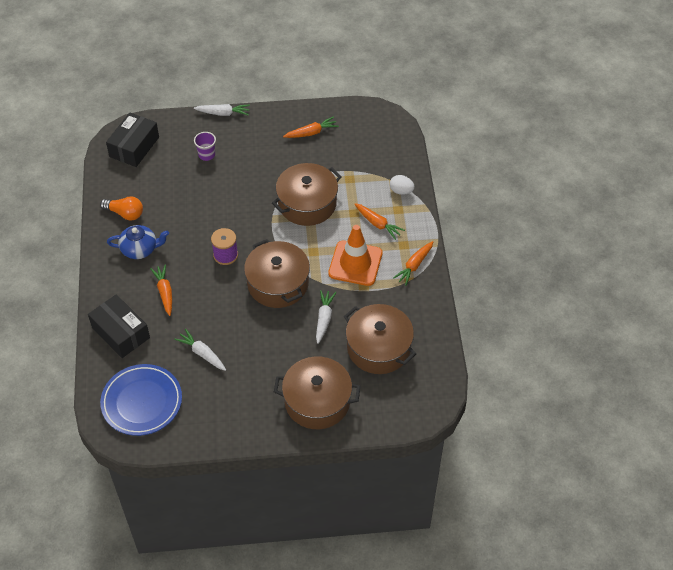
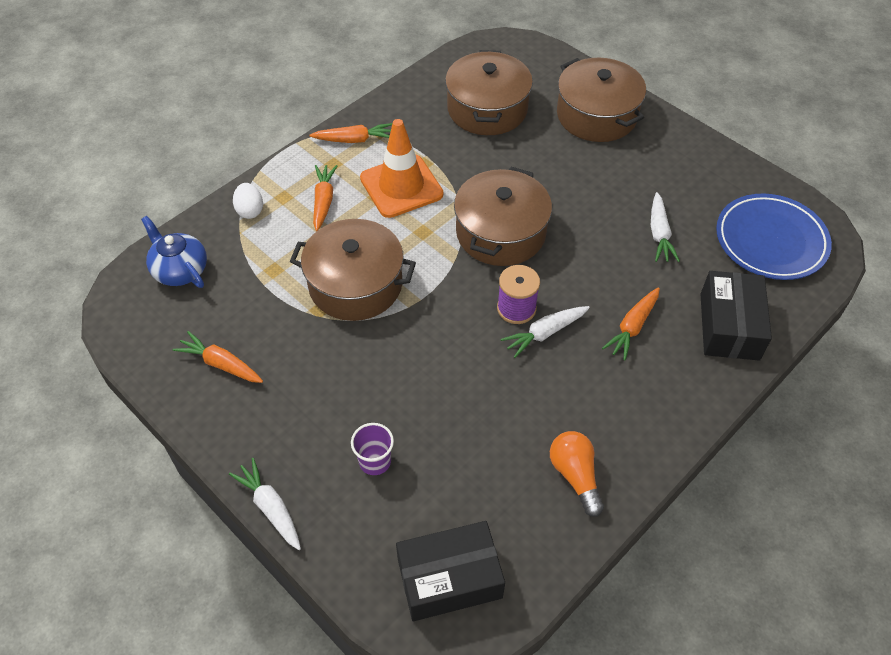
camera: 130 degrees left, 0 degrees up
(140, 249) = (607, 406): blue teapot -> blue teapot (180, 270)
(324, 319) = (501, 167): white carrot -> white carrot (545, 333)

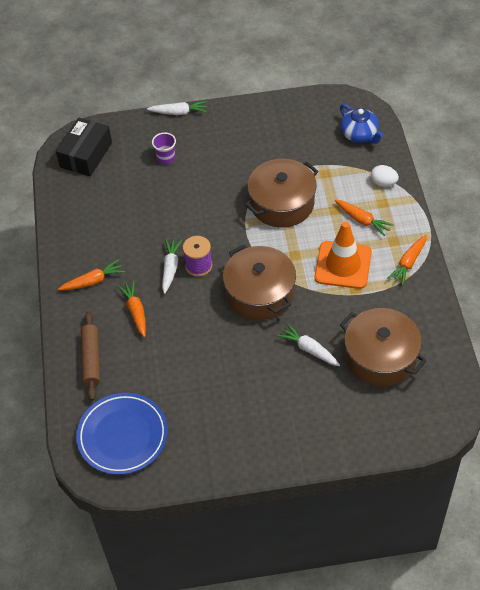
camera: 130 degrees right, 0 degrees up
(180, 270) = (360, 135): blue teapot -> blue teapot turned 60 degrees clockwise
(221, 364) = (277, 127): orange carrot -> orange carrot (93, 281)
(575, 476) = (83, 227): orange light bulb -> none
(596, 115) = (319, 422): brown pot -> none
(659, 234) = (184, 376): white carrot -> white carrot (309, 349)
(729, 326) = (91, 359): black box -> brown rolling pin

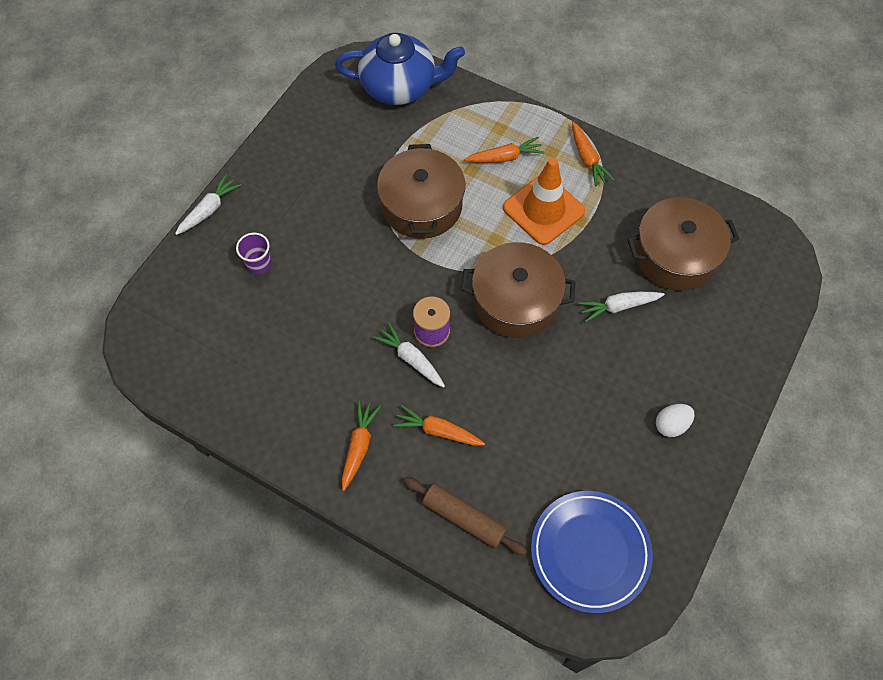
camera: 55 degrees left, 10 degrees up
(86, 155) = (173, 336): black box -> none
(360, 135) = (400, 86): blue teapot -> blue teapot, size x1.60
(383, 183) = (476, 110): white egg -> white egg (671, 425)

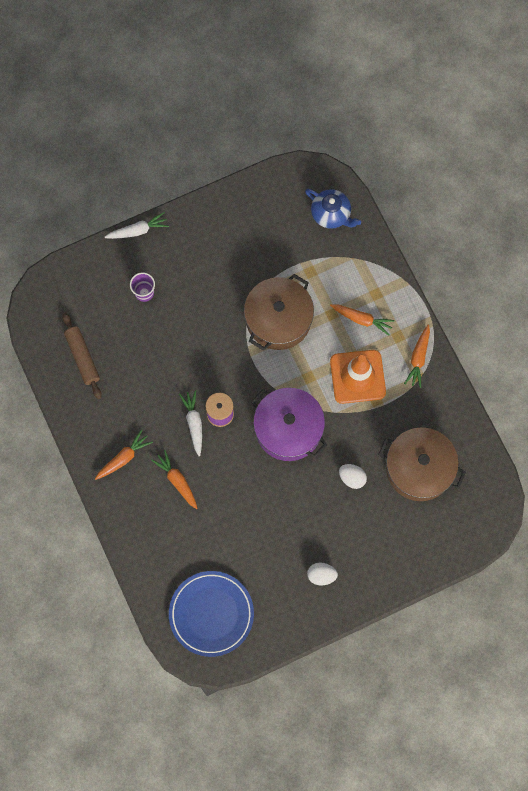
camera: 35 degrees right, 10 degrees up
(400, 86) = (331, 214): blue teapot -> blue teapot, size x0.62
(464, 518) = (153, 544): brown rolling pin -> brown rolling pin (82, 358)
(515, 301) = (288, 429): brown pot -> purple pot
(618, 306) = (352, 478): white carrot -> white egg

